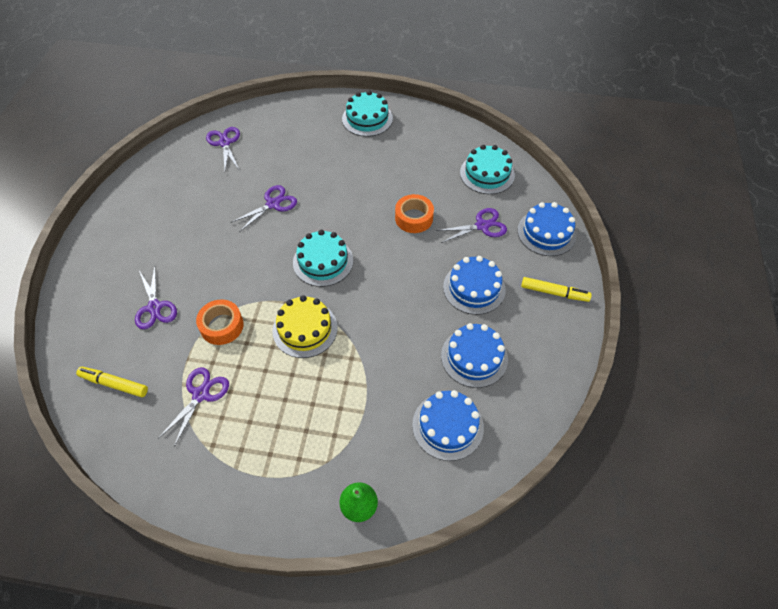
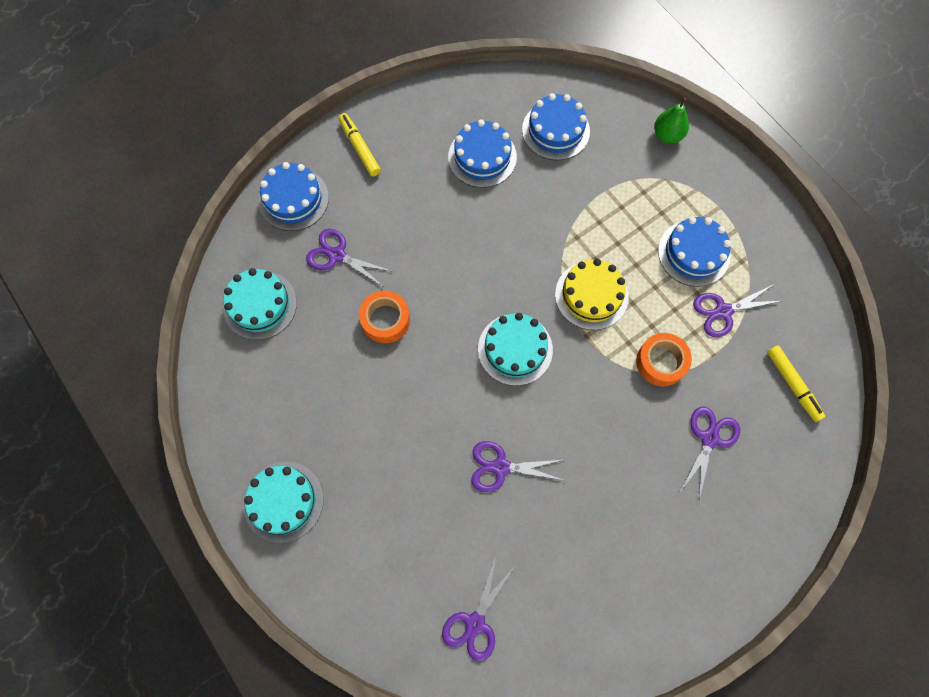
camera: 135 degrees left, 15 degrees up
(474, 288) = (416, 207): blue cake -> blue cake (693, 253)

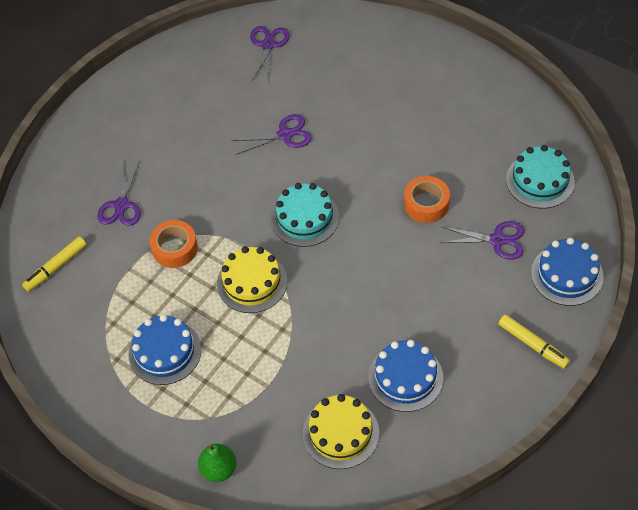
camera: 165 degrees right, 15 degrees down
(283, 501) = (439, 65): turquoise cake -> none
(555, 130) = (340, 433): blue cake -> yellow cake
(723, 311) = (126, 308): purple scissors -> none
(792, 385) = (56, 267): yellow marker -> yellow marker turned 90 degrees counterclockwise

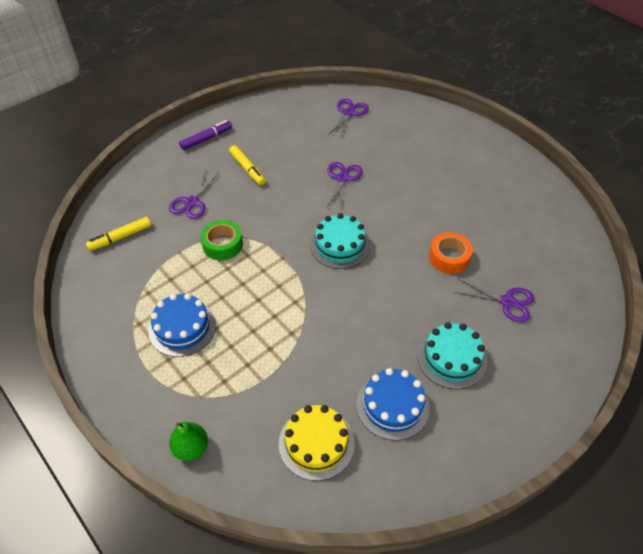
camera: 10 degrees right, 5 degrees down
(108, 119) = (206, 139): none -> purple marker
(175, 248) = (222, 245): orange tape -> green tape
(252, 282) = (278, 287): yellow cake -> none
(285, 135) = (342, 178): purple scissors -> purple scissors turned 75 degrees counterclockwise
(533, 345) = (523, 405): yellow marker -> yellow marker (247, 169)
(540, 180) = (556, 260): turquoise cake -> turquoise cake (452, 358)
(567, 275) = (568, 347): blue cake -> none

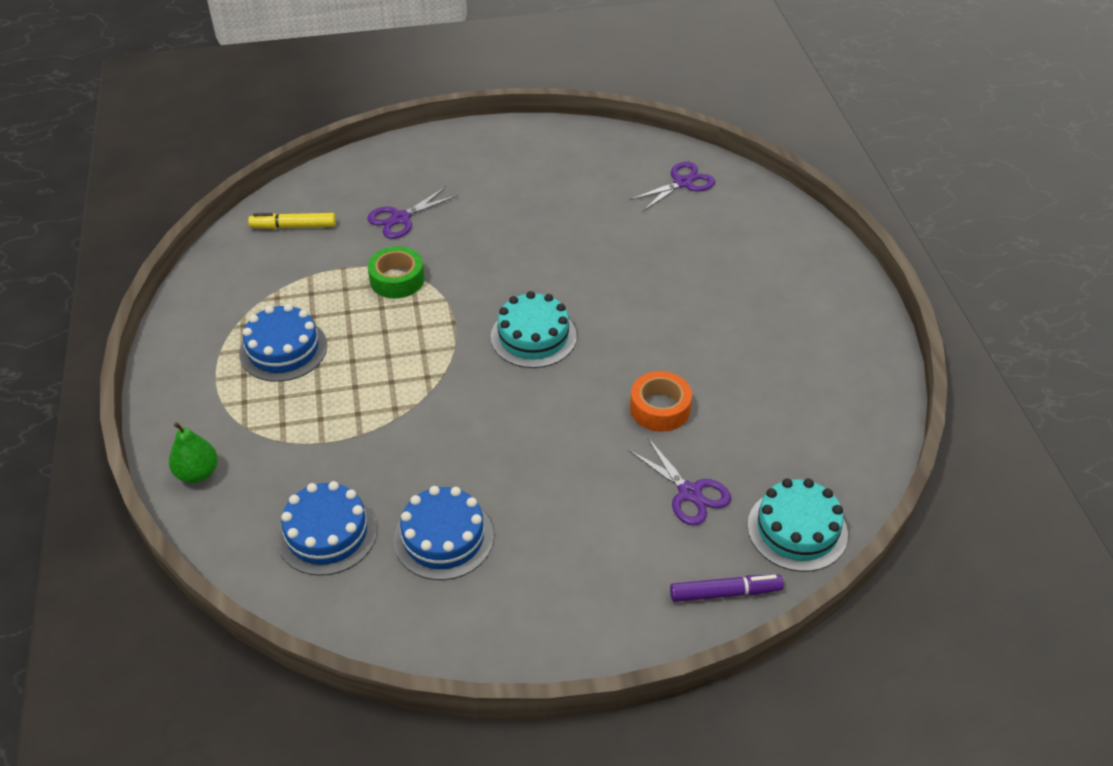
camera: 30 degrees right, 5 degrees down
(206, 139) = (476, 151): purple marker -> purple marker (725, 593)
(247, 169) = (496, 204): yellow marker -> none
(316, 443) = (327, 533): yellow cake -> blue cake
(342, 178) = (604, 260): purple scissors -> none
(452, 358) = (559, 522): turquoise cake -> turquoise cake (797, 529)

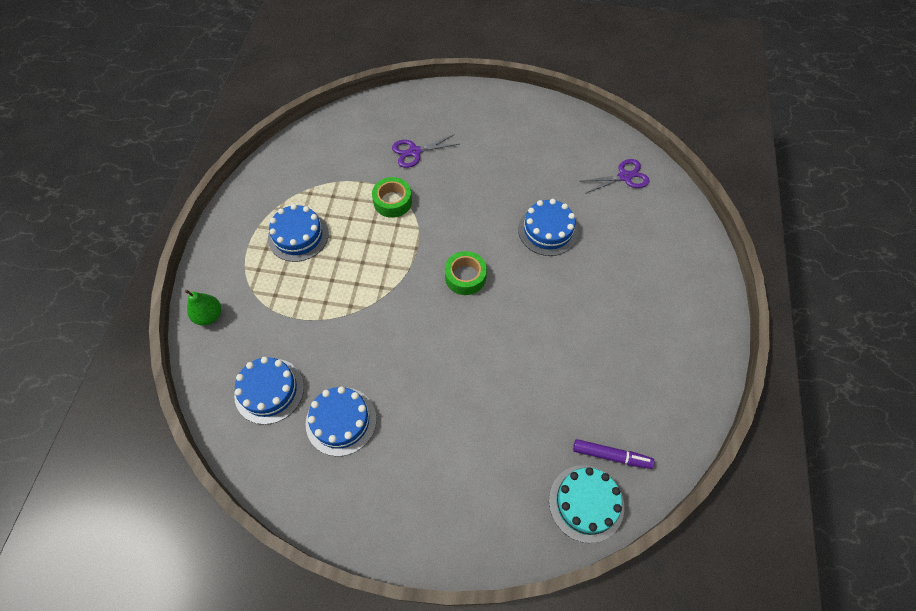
camera: 20 degrees right, 15 degrees up
(293, 226) = (342, 138): yellow marker -> none
(533, 336) = (465, 277): turquoise cake -> green tape
(615, 261) = (548, 230): none -> blue cake
(660, 408) = (529, 365): orange tape -> none
(689, 493) = (521, 444): purple scissors -> none
(725, 593) = (512, 537): purple marker -> purple marker (611, 456)

